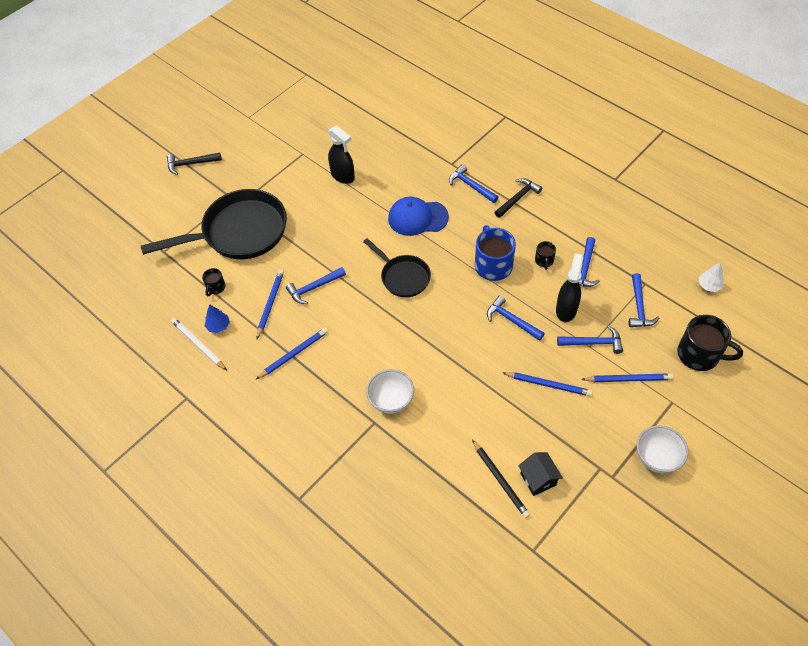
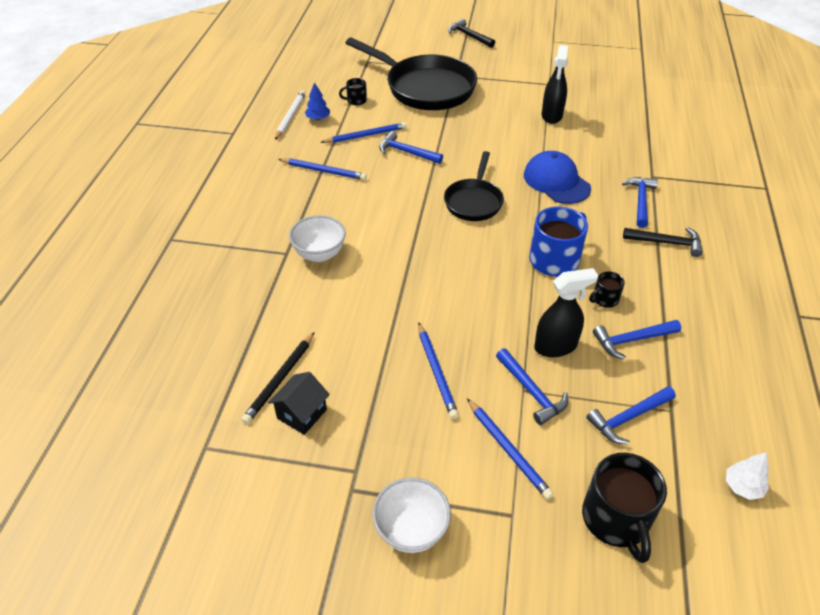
camera: 55 degrees right, 10 degrees down
(511, 320) = (496, 304): blue hammer -> none

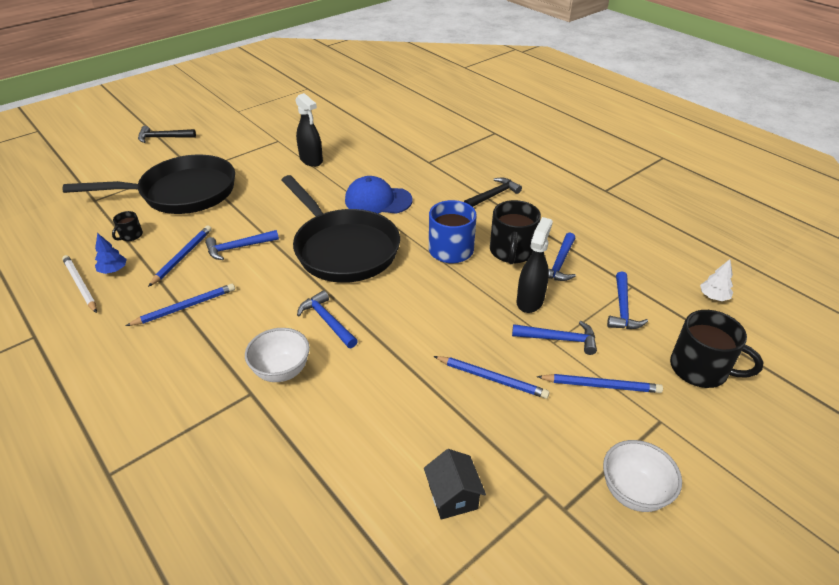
camera: 50 degrees left, 5 degrees down
(280, 379) = (397, 489): black pencil -> none
(474, 201) = (343, 249): black pan -> black pan, size x1.79
(604, 299) = (512, 251): black mug -> black mug, size x2.01
(640, 201) = (444, 180): blue hammer -> blue hammer (327, 321)

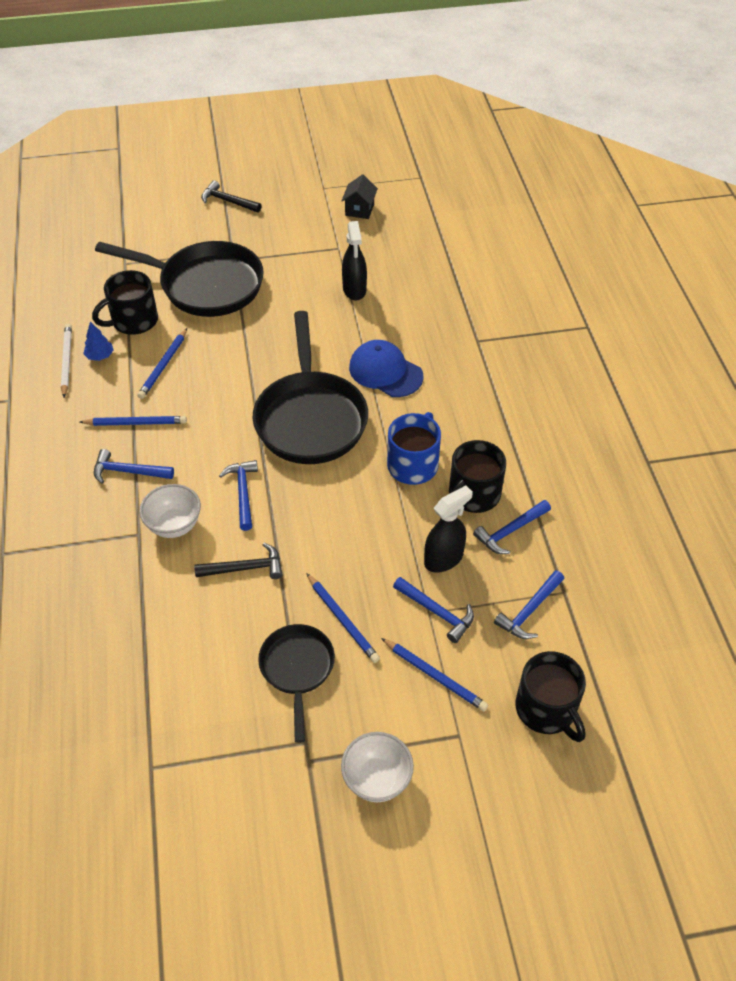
camera: 30 degrees right, 10 degrees up
(130, 235) = (133, 321): black mug -> black mug, size x2.01
(182, 257) = (163, 365): blue pencil -> blue pencil turned 150 degrees clockwise
(238, 248) = (217, 375): blue hammer -> blue hammer (128, 471)
(453, 497) = (231, 703): black house -> black house (359, 210)
(488, 436) = (297, 669): none -> black pan
(493, 195) = (512, 415): black hammer -> black hammer (245, 568)
(713, 297) = (640, 644): white tree -> none

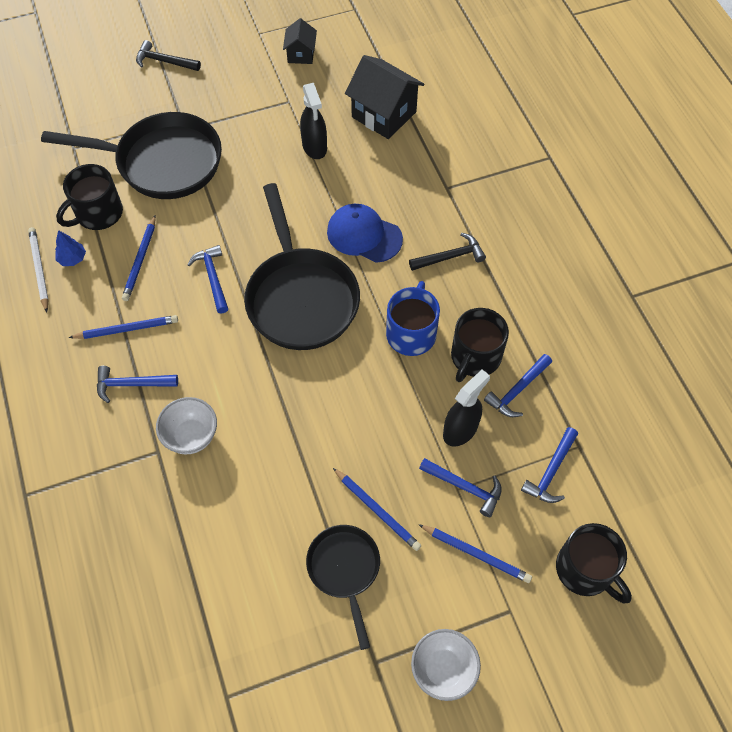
camera: 10 degrees left, 10 degrees up
(243, 493) = (251, 390): blue hammer -> blue hammer (212, 277)
(245, 568) = (271, 471): black hammer -> black hammer (450, 257)
(429, 270) = (384, 114): none -> black house

